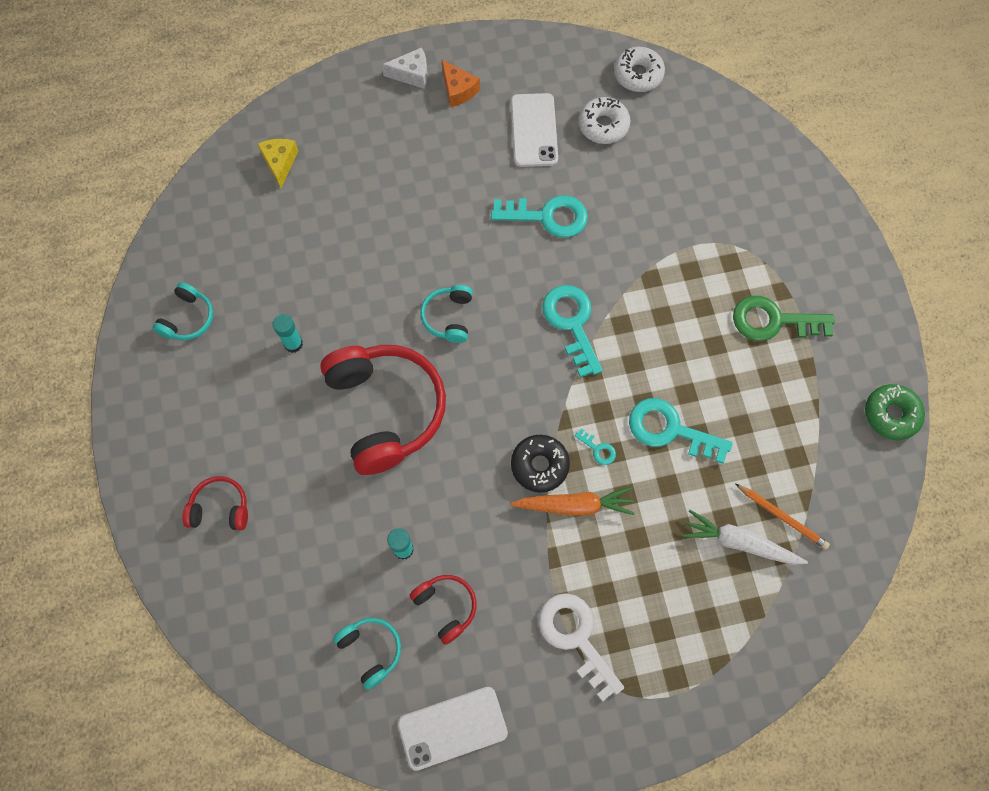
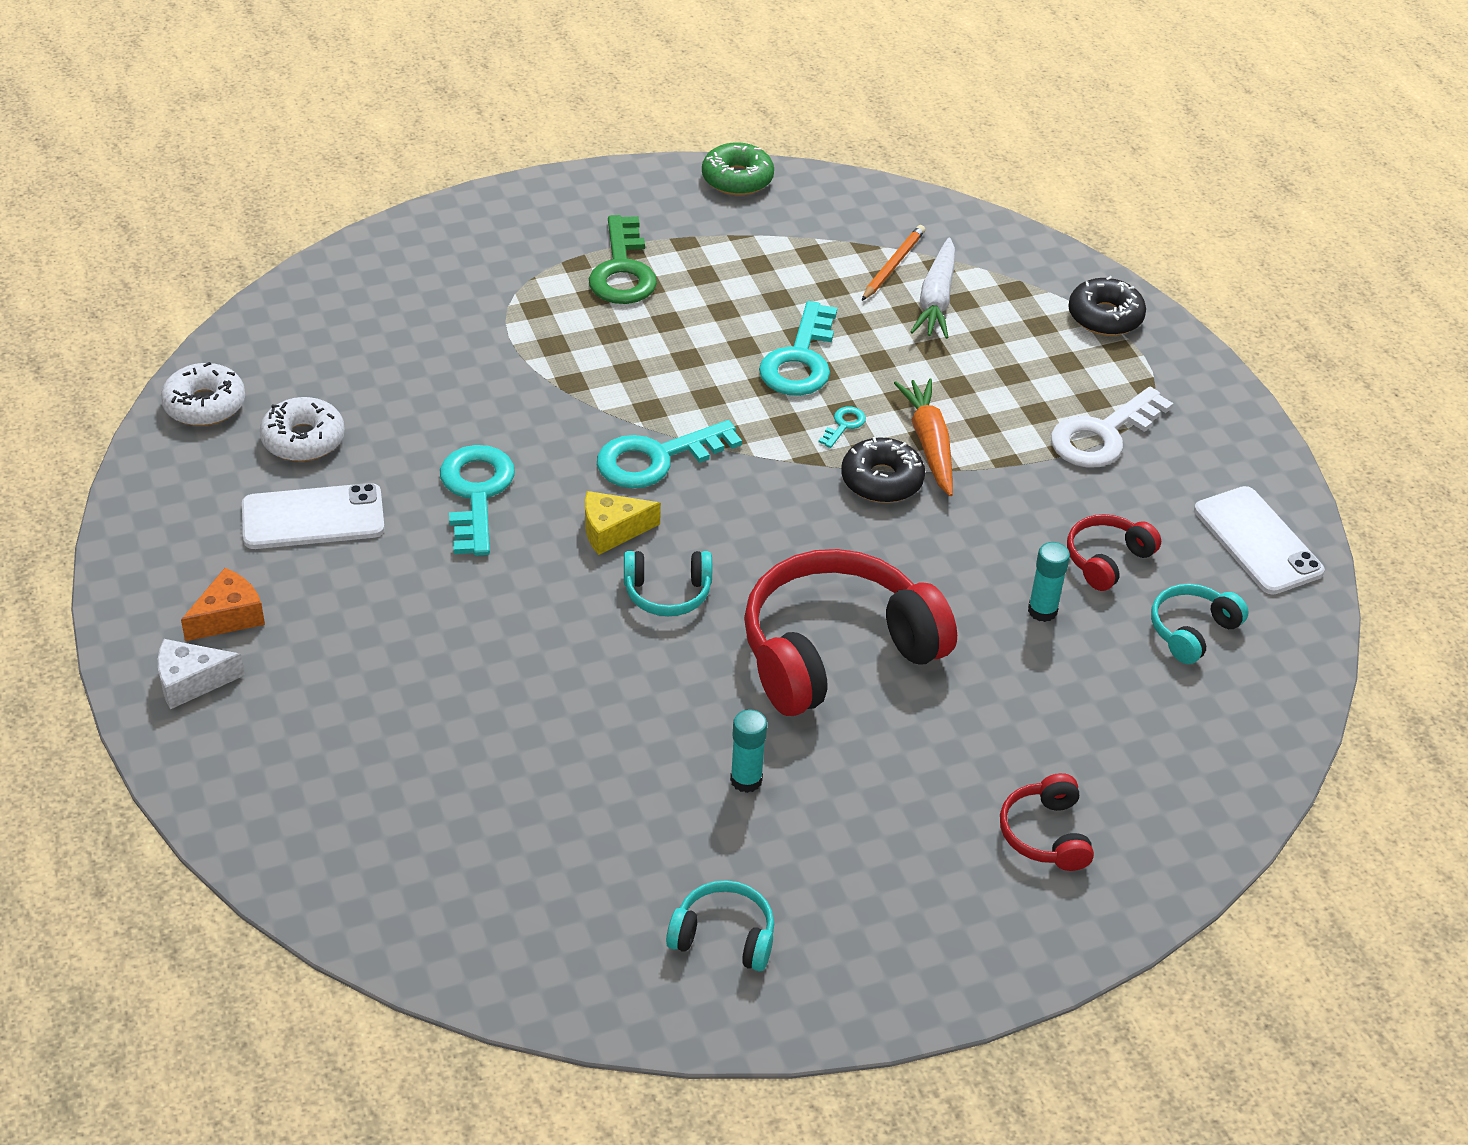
camera: 100 degrees left, 25 degrees down
(280, 163) = (388, 849): yellow cheese -> yellow cheese (612, 530)
(411, 74) = (191, 681): white cheese -> white cheese turned 90 degrees counterclockwise
(717, 676) = (1105, 316): none -> black donut

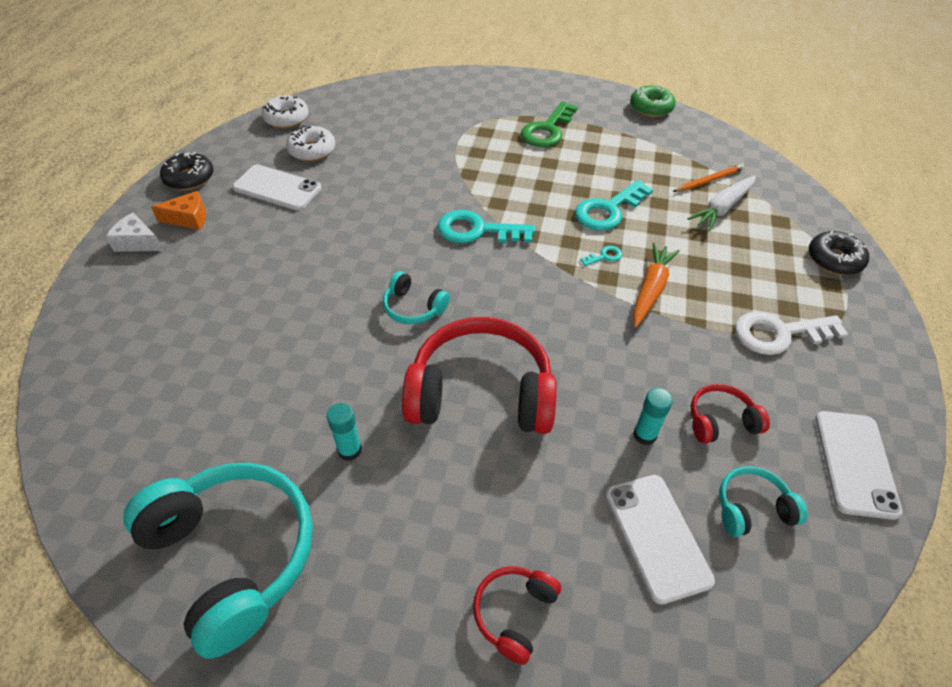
camera: 35 degrees right, 5 degrees up
(476, 493) = (365, 209): turquoise key -> none
(612, 530) = (416, 259): yellow cheese -> none
(724, 936) = (233, 555): turquoise headphones -> turquoise headphones, size x2.12
(881, 480) = (601, 298): black donut -> black donut (189, 178)
(1123, 701) = (657, 536): none -> white phone

